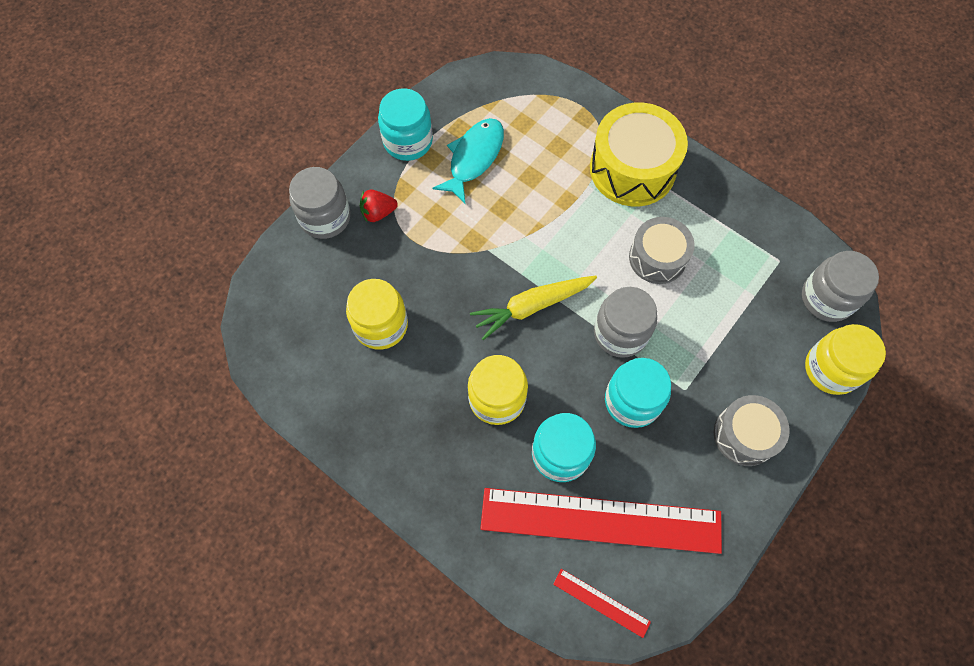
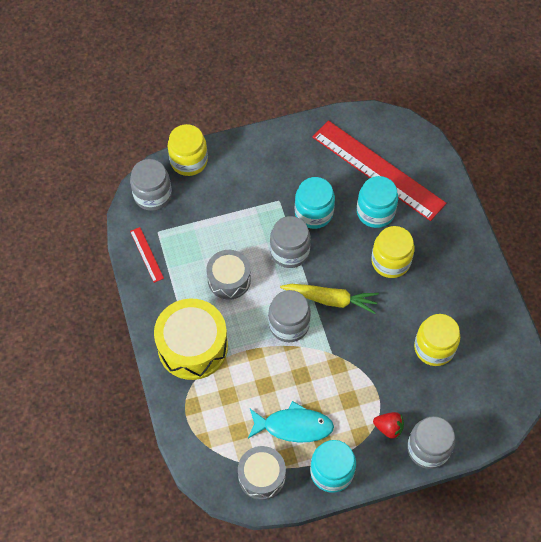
camera: 145 degrees left, 5 degrees down
(474, 158) = (293, 426): turquoise fish -> turquoise fish turned 150 degrees counterclockwise
(555, 251) = (289, 324): none -> grey jar
(601, 602) = (405, 137): red ruler -> red ruler (146, 254)
(744, 435) = (267, 160): grey drum -> grey drum (261, 476)

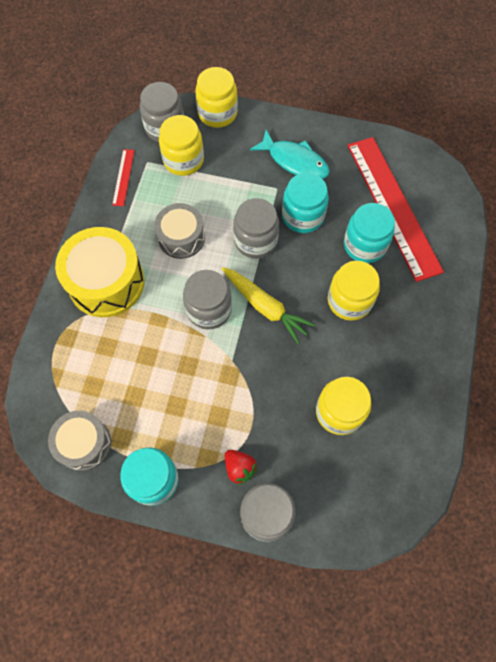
camera: 30 degrees right, 5 degrees up
(187, 215) = (183, 160): none -> yellow jar
(293, 426) = (147, 411): turquoise fish -> turquoise fish (294, 161)

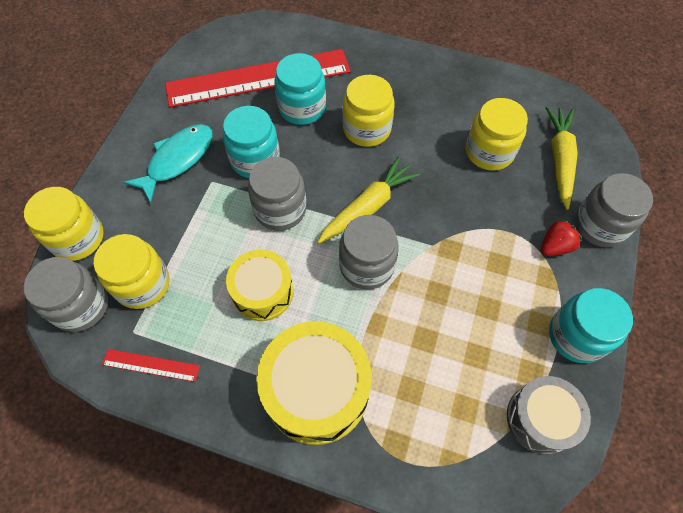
camera: 85 degrees left, 5 degrees down
(181, 238) = (263, 292): grey drum -> yellow drum
(339, 481) = (559, 160): none -> yellow carrot

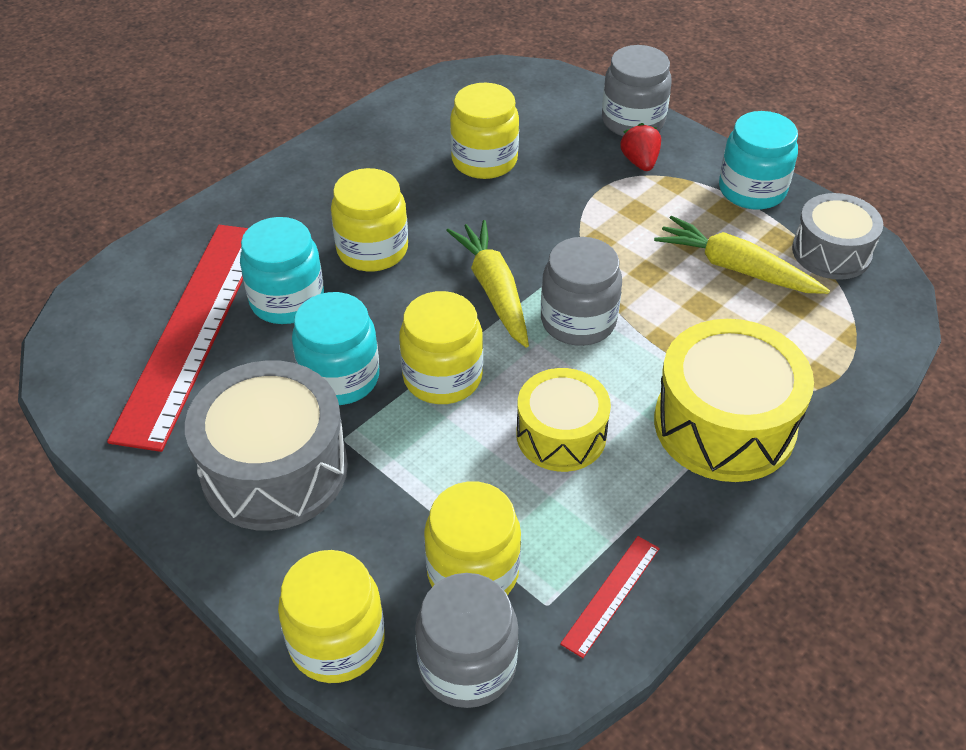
camera: 65 degrees left, 15 degrees down
(177, 160) = (274, 469): turquoise fish -> grey drum
(280, 209) = (442, 377): grey jar -> yellow jar
(559, 160) = (532, 114): yellow carrot -> yellow carrot (736, 268)

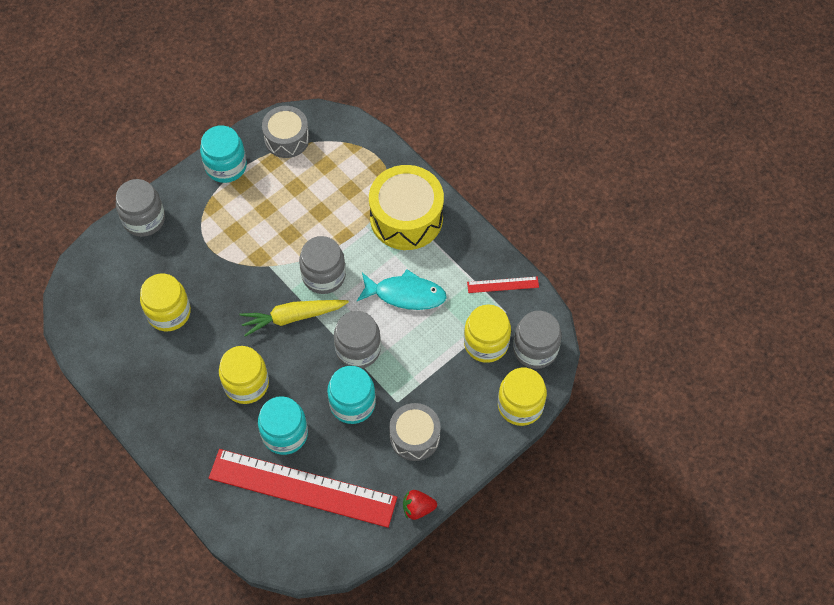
camera: 85 degrees left, 15 degrees up
(274, 469) = (414, 437): grey drum -> grey drum, size x0.63
(442, 377) = (358, 349): yellow jar -> grey jar
(561, 435) = (405, 294): yellow drum -> turquoise fish
(611, 595) = (503, 284): red ruler -> red ruler turned 45 degrees counterclockwise
(640, 162) = (187, 222): red strawberry -> red strawberry (418, 508)
(736, 268) = (293, 188): yellow carrot -> none

